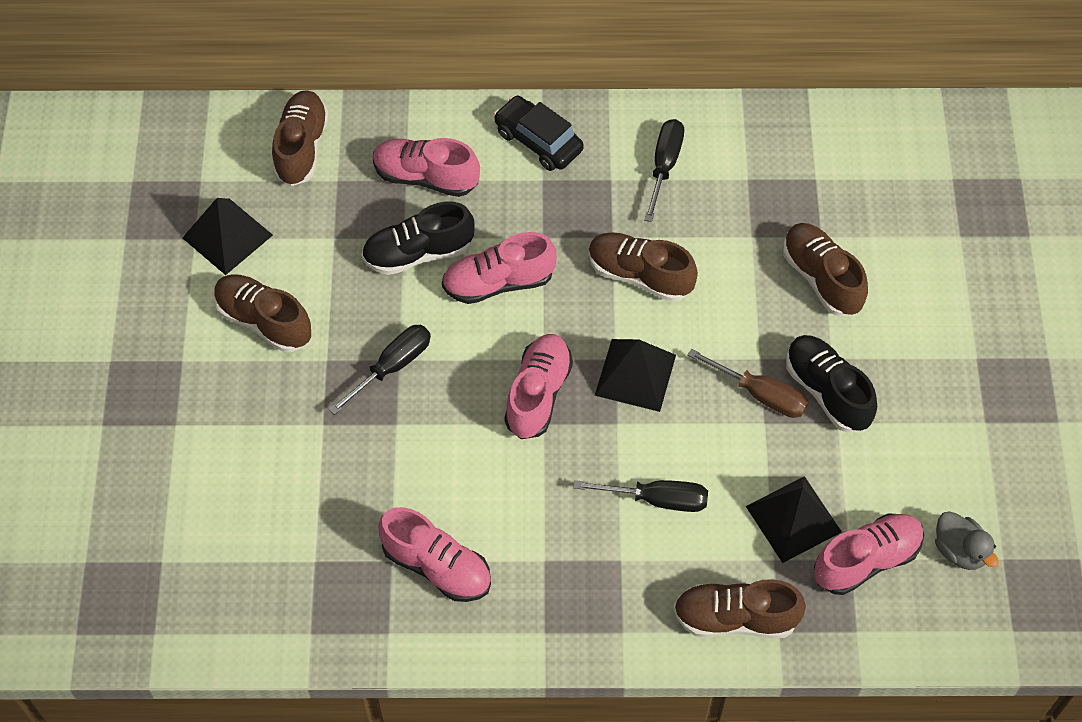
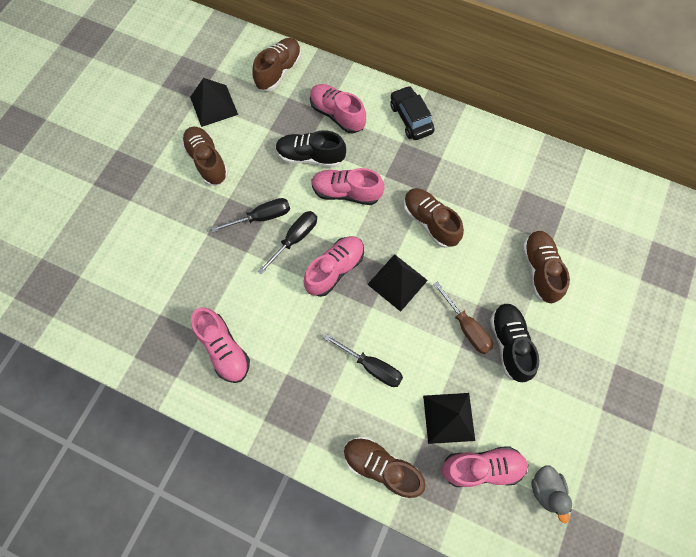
camera: 25 degrees right, 10 degrees up
(664, 165) = (477, 161): black screwdriver -> black screwdriver (295, 238)

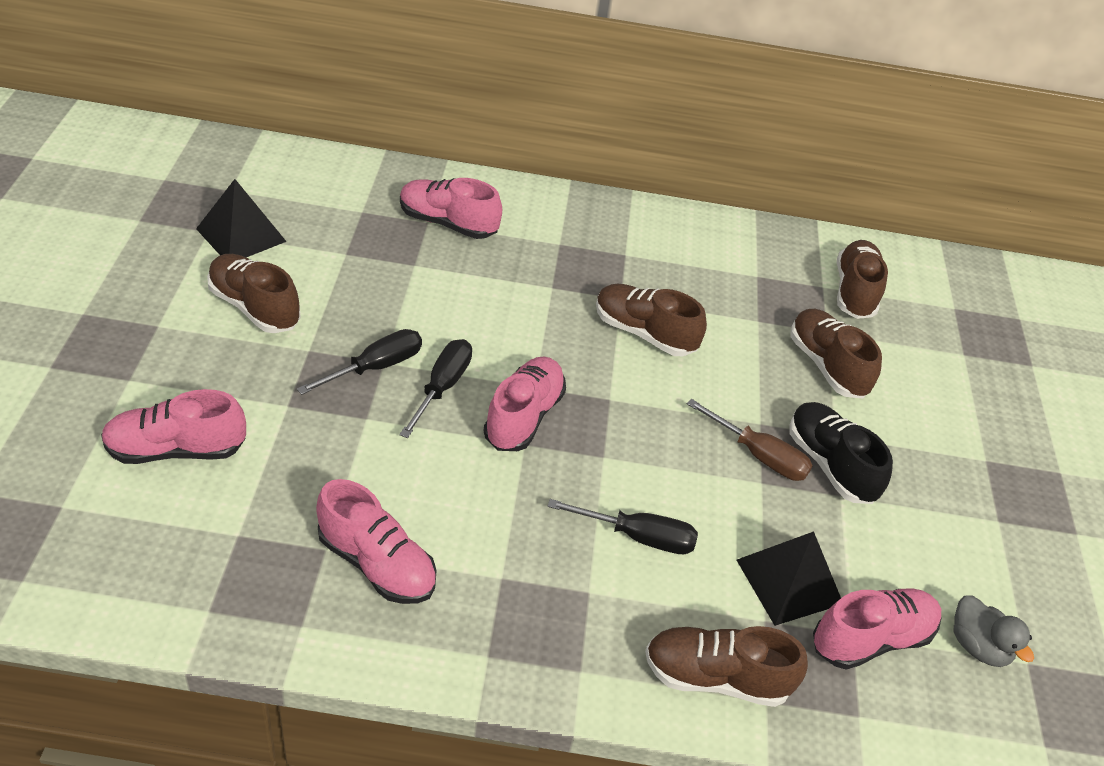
camera: 25 degrees left, 25 degrees down
(279, 71) = (335, 182): brown shoe -> brown shoe (854, 292)
(310, 157) = (426, 279): black shoe -> none
(346, 192) = (501, 315): pink shoe -> pink shoe (176, 449)
(397, 282) = (629, 416): black pyramid -> none
(411, 118) = (561, 215): black car -> none

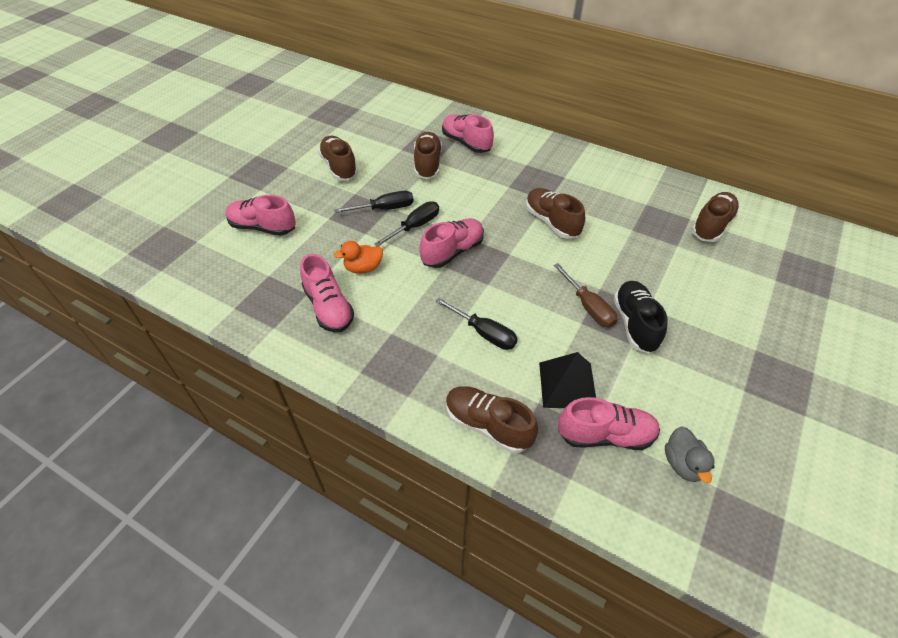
camera: 30 degrees right, 5 degrees up
(241, 235) = (352, 131): black pyramid -> none
(396, 480) = (363, 268): none -> orange duck
(826, 366) = (666, 265): brown shoe -> brown shoe (427, 164)

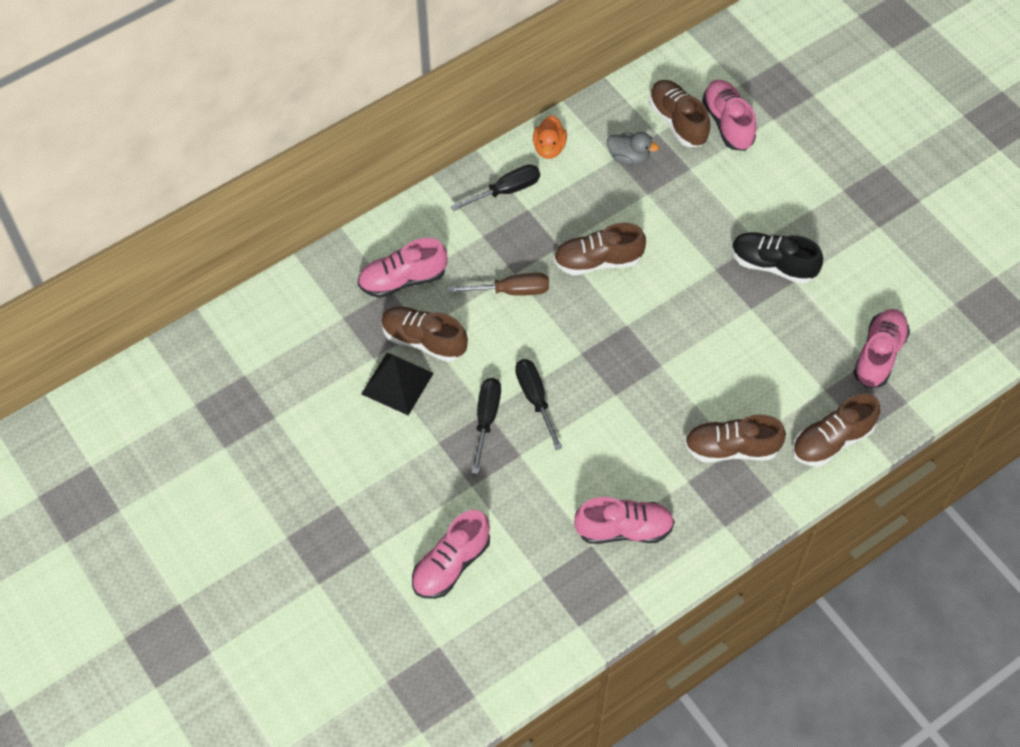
camera: 65 degrees left, 10 degrees up
(339, 167) = (373, 443): brown shoe -> brown shoe (731, 448)
(363, 268) = (578, 476): orange duck -> orange duck (549, 148)
(452, 252) = (596, 378): pink shoe -> pink shoe (727, 123)
(484, 333) = (726, 397): black screwdriver -> black screwdriver (507, 190)
(567, 385) = (816, 357): black pyramid -> black pyramid (397, 383)
(589, 307) = (735, 291): brown screwdriver -> brown screwdriver (512, 291)
(683, 464) = (926, 314): grey duck -> grey duck (628, 158)

